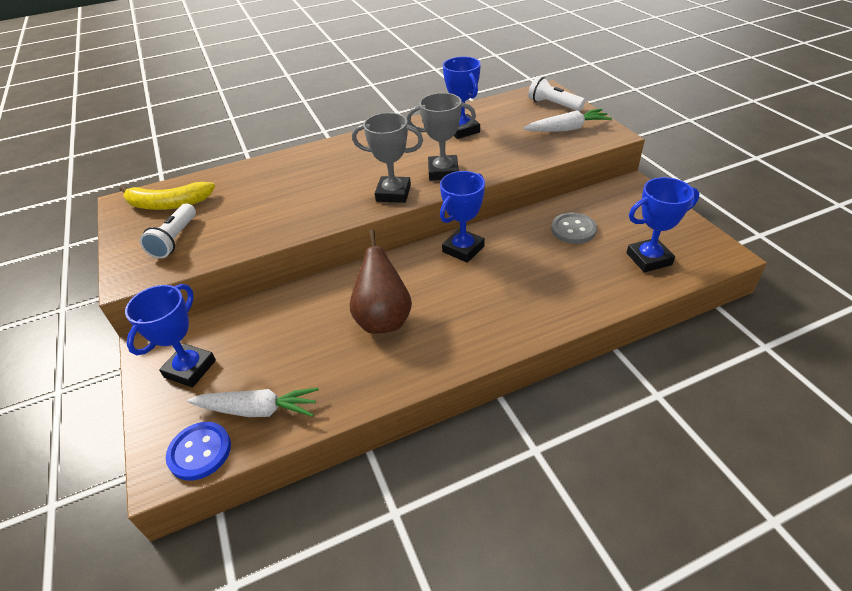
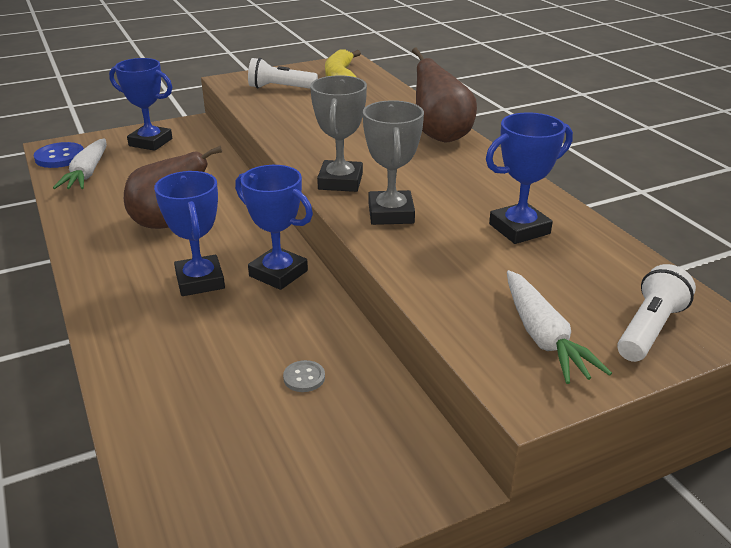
camera: 85 degrees right, 10 degrees down
(322, 153) = (440, 136): none -> brown pear
(573, 230) = (304, 377): grey button -> grey button, size x0.56
(649, 259) = (206, 457): blue trophy -> blue trophy (200, 281)

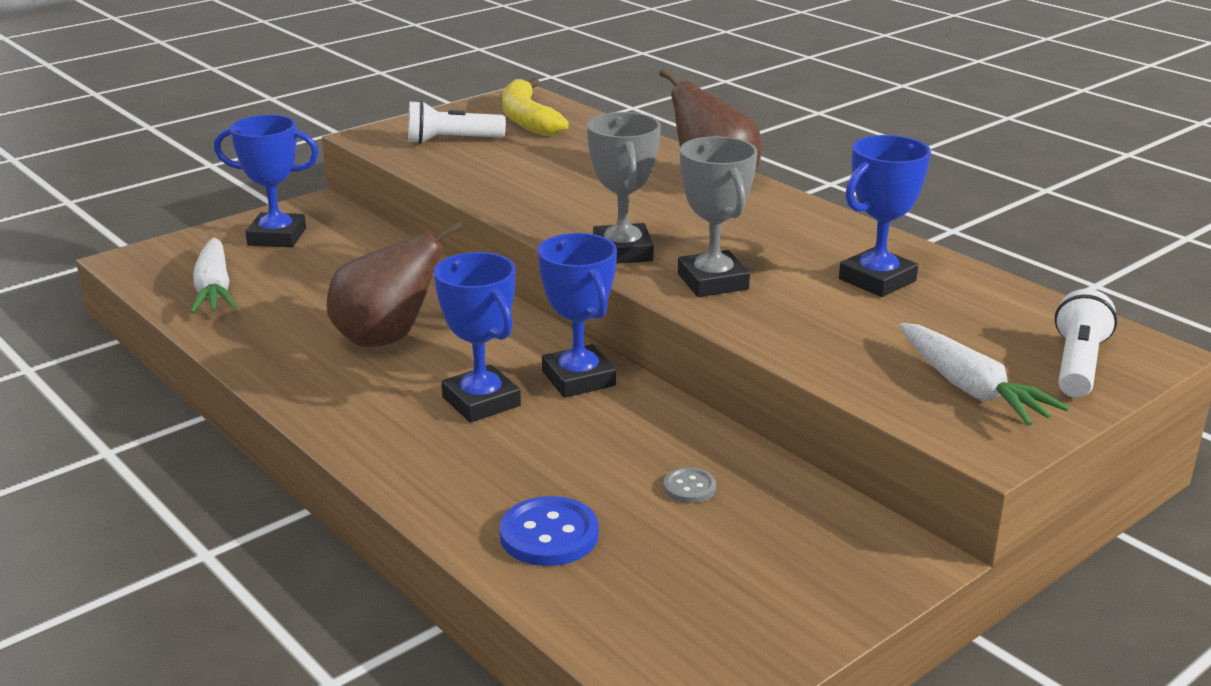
camera: 15 degrees left, 5 degrees down
(60, 157) = (153, 272): blue button -> blue button (549, 535)
(278, 273) = (578, 379): blue trophy -> blue trophy turned 45 degrees clockwise

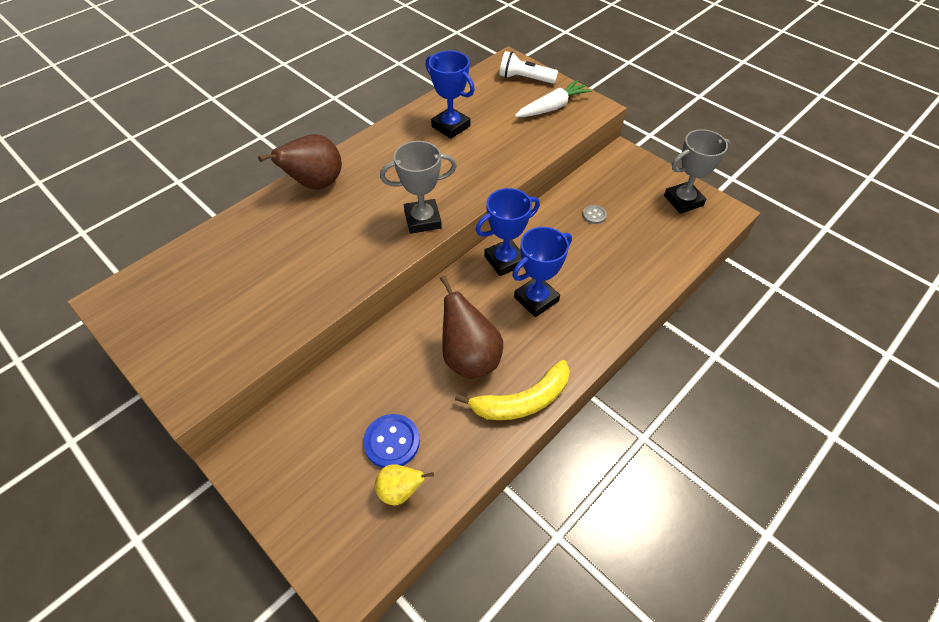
camera: 95 degrees left, 25 degrees up
(214, 289) = (400, 491): white carrot -> yellow pear
(277, 237) = (302, 471): blue trophy -> none
(452, 141) = (211, 334): white flashlight -> none
(527, 119) = (170, 290): yellow banana -> yellow banana (522, 401)
(549, 535) = (644, 259): blue button -> blue button (392, 442)
(713, 281) = (459, 182): grey trophy -> grey trophy (683, 200)

